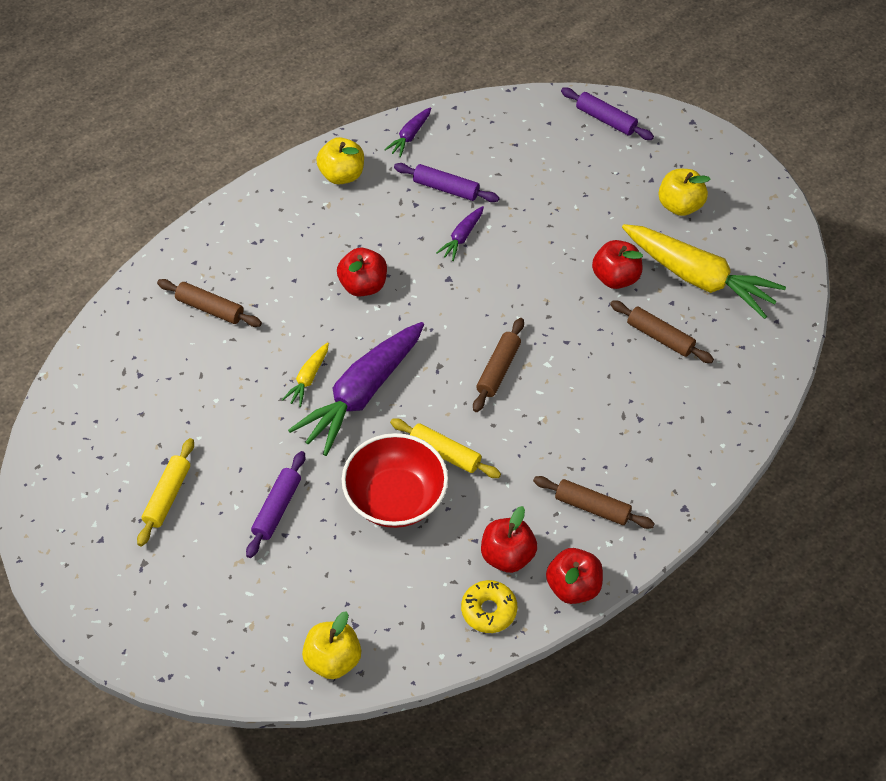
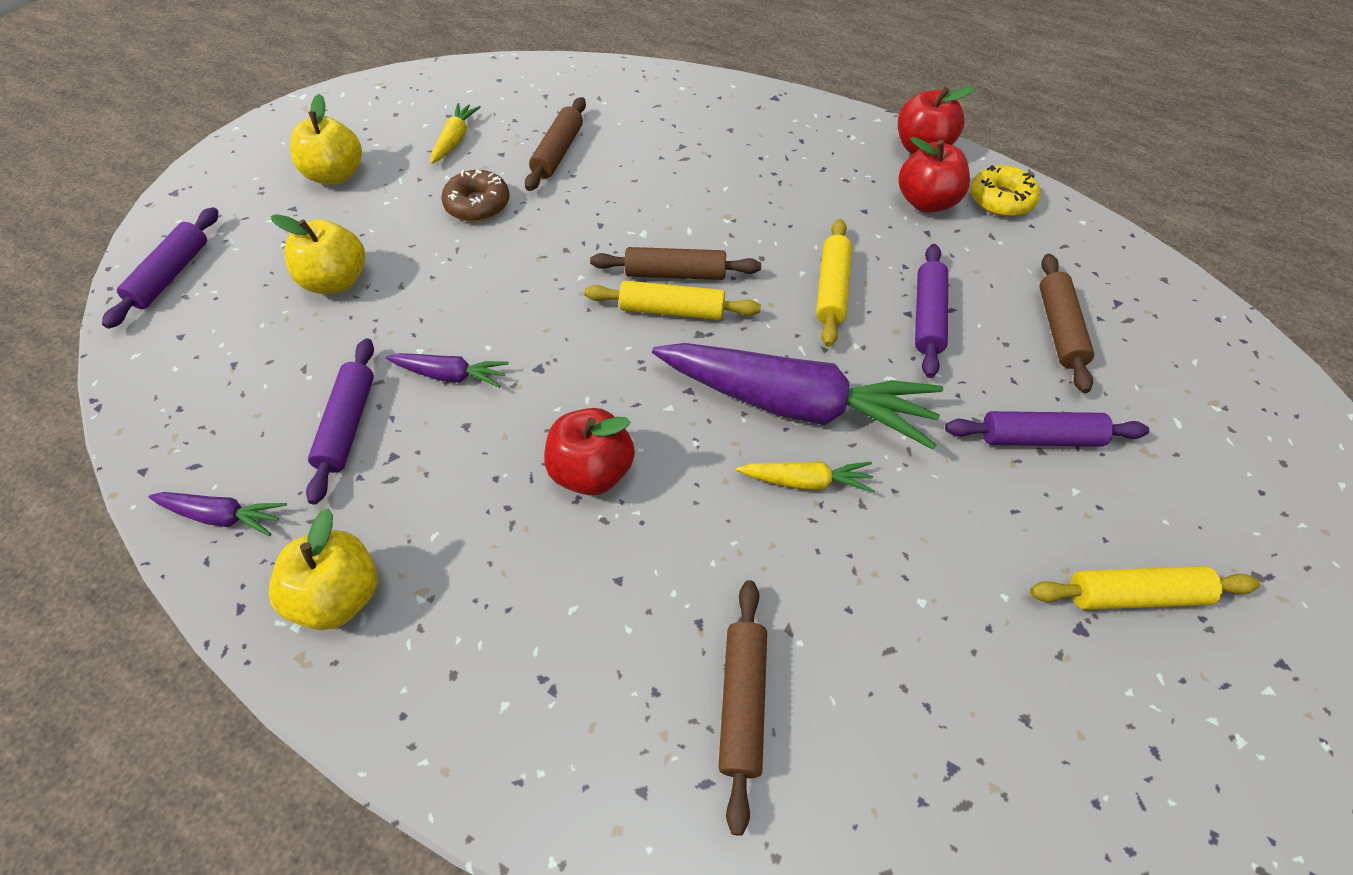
camera: 110 degrees left, 0 degrees up
(333, 660) = (1176, 307): yellow apple -> yellow apple (337, 281)
(395, 498) = (928, 317): red bowl -> purple rolling pin
(465, 357) = (672, 310): none -> yellow rolling pin
(592, 507) = (818, 155): brown rolling pin -> brown rolling pin (1059, 329)
(615, 278) = (478, 204): red apple -> brown donut
(699, 278) = (455, 139): yellow carrot -> yellow carrot, size x0.44

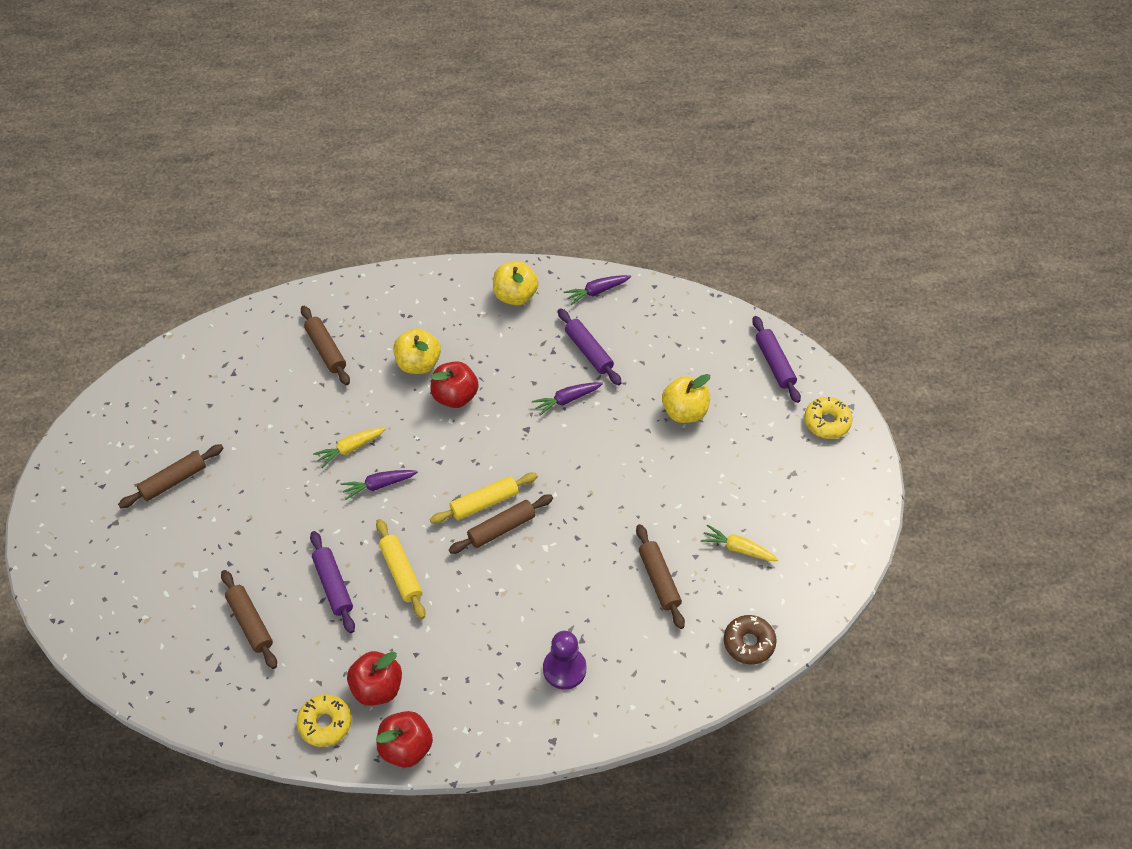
camera: 145 degrees right, 0 degrees up
(219, 191) = (827, 422): none -> yellow donut
(336, 175) = (776, 474): yellow apple -> yellow apple (418, 363)
(455, 139) = (738, 548): yellow carrot -> yellow carrot turned 135 degrees clockwise
(478, 204) = (665, 506): brown donut -> brown donut (749, 643)
(719, 134) = (564, 669): none -> purple pawn
(796, 405) = (378, 485): purple carrot -> purple carrot, size x0.44
(1040, 438) = (240, 539): purple rolling pin -> none
(1134, 595) = (173, 481): yellow rolling pin -> brown rolling pin

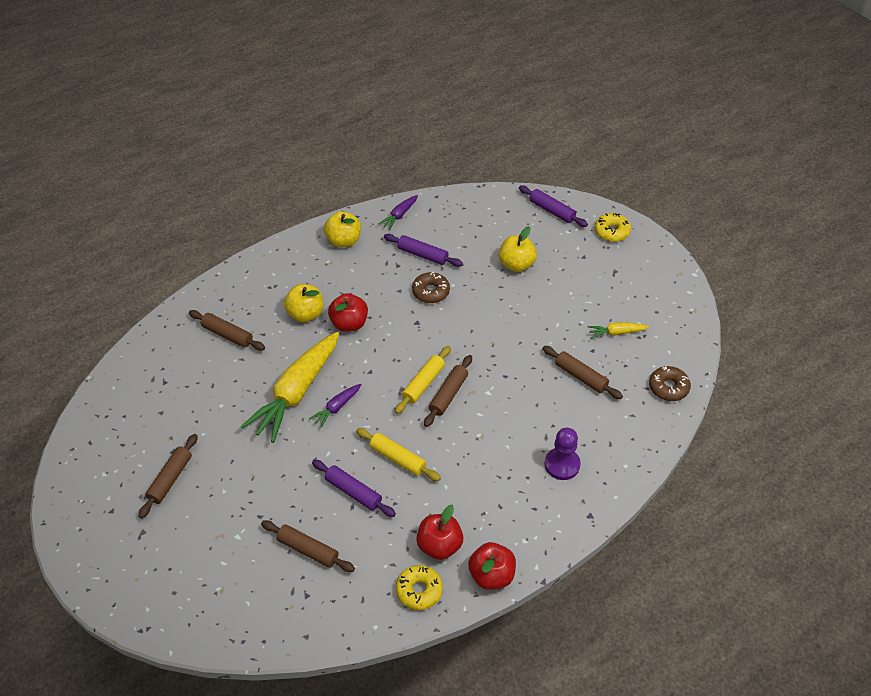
camera: 30 degrees left, 5 degrees down
(350, 449) = (296, 393): yellow carrot -> yellow carrot, size x2.26
(566, 400) = (431, 292): purple carrot -> brown donut

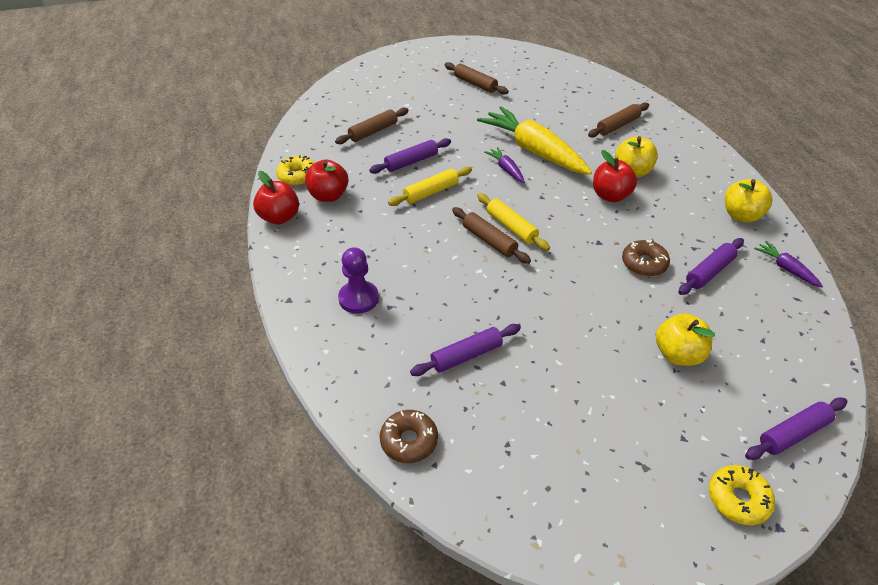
camera: 110 degrees right, 5 degrees down
(581, 376) = (466, 355): brown rolling pin -> purple rolling pin
(616, 333) = (523, 420): yellow carrot -> none

